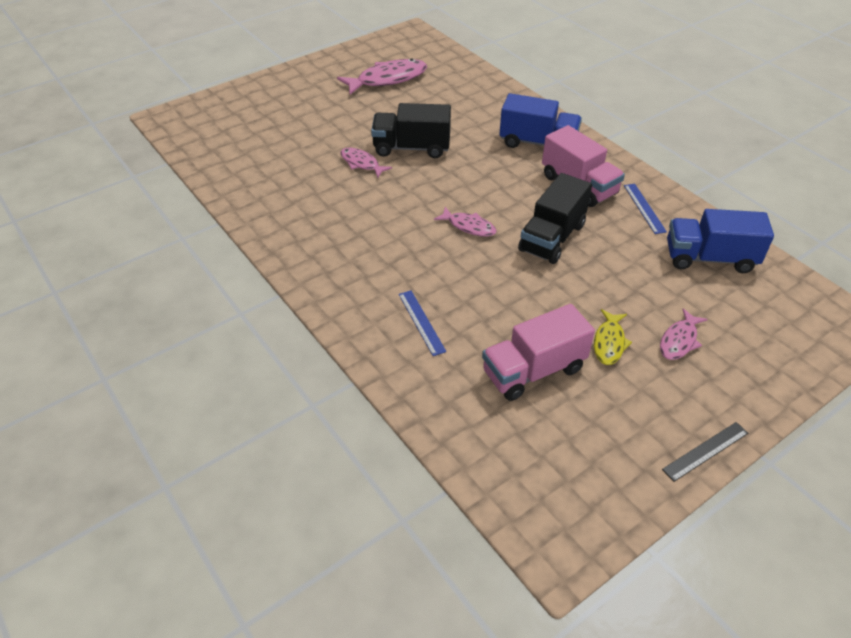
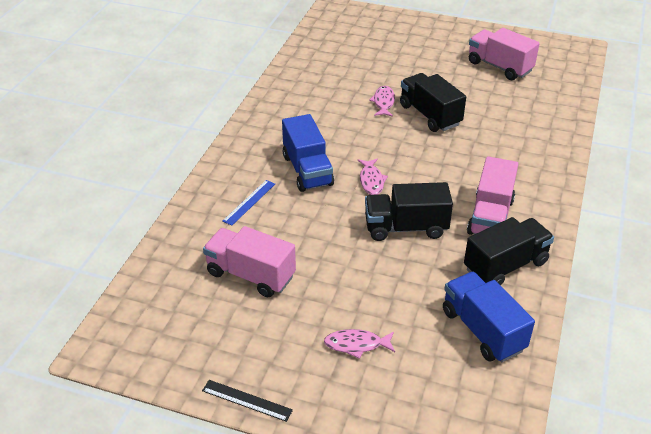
camera: 55 degrees right, 5 degrees down
(388, 79) = (499, 67): pink fish -> pink truck
(538, 143) = (519, 172): blue truck -> blue truck (307, 170)
(609, 342) = (316, 304): yellow fish -> none
(644, 208) = (505, 266): blue ruler -> black truck

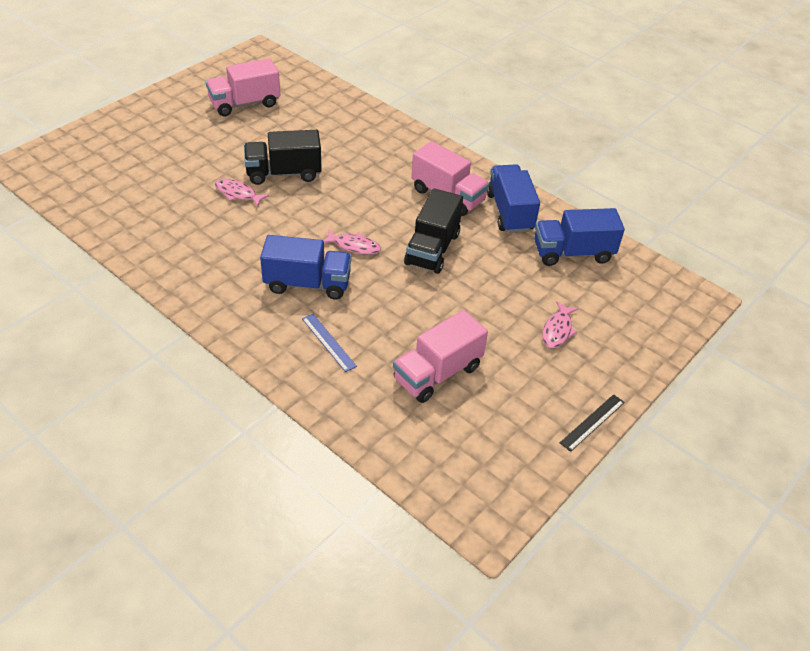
camera: 70 degrees left, 5 degrees up
(505, 266) = (509, 212): black truck -> blue truck

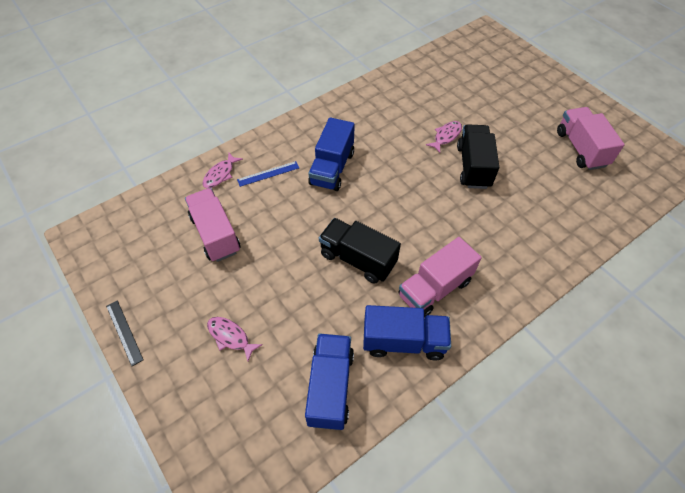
camera: 105 degrees right, 10 degrees up
(354, 246) = (370, 203): pink fish -> pink fish (220, 174)

